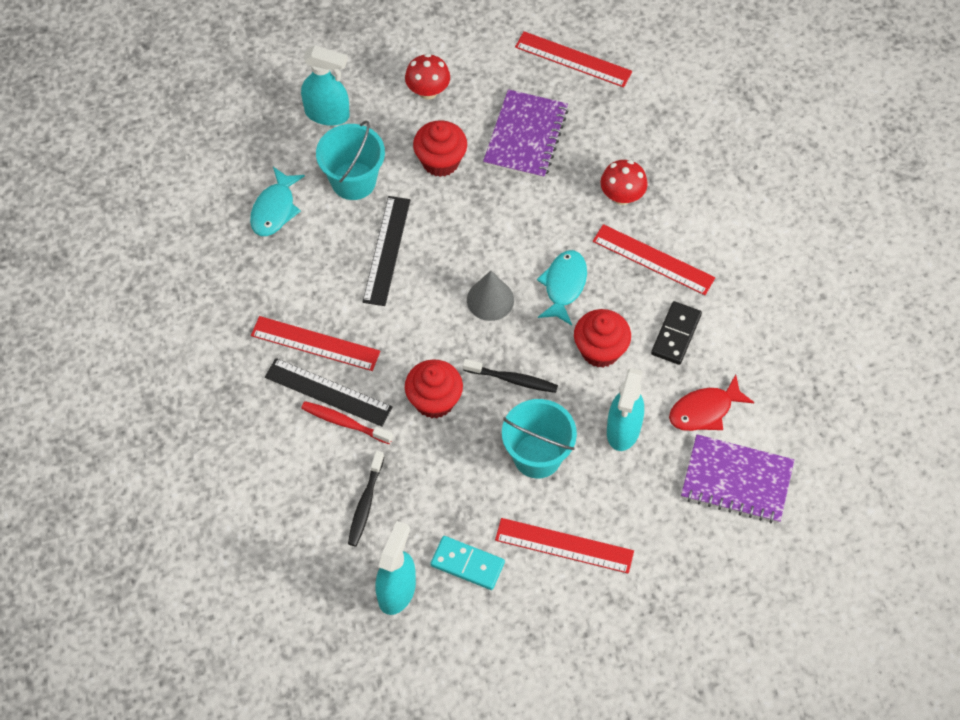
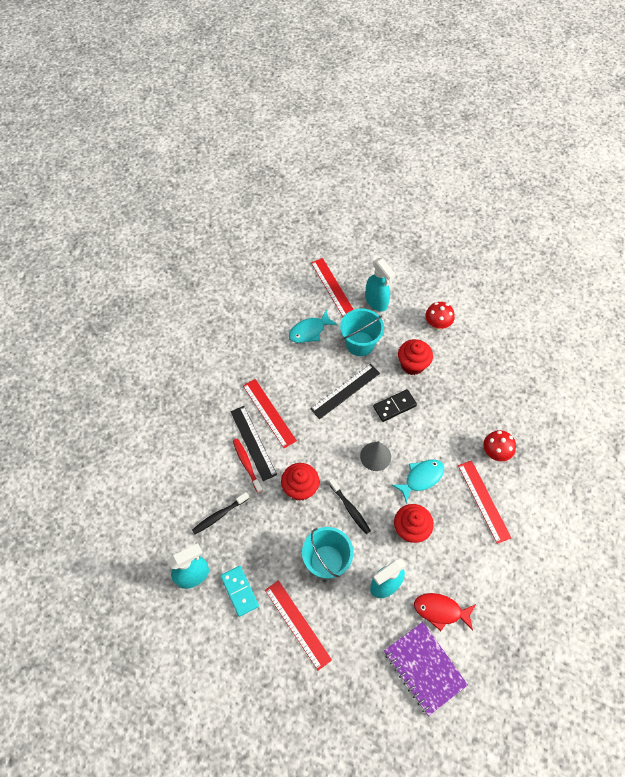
camera: 40 degrees right, 0 degrees up
(525, 136) = (469, 382): purple notebook -> none
(573, 59) = (530, 359): red ruler -> red ruler (332, 287)
(676, 334) = (461, 553): black domino -> black domino (394, 406)

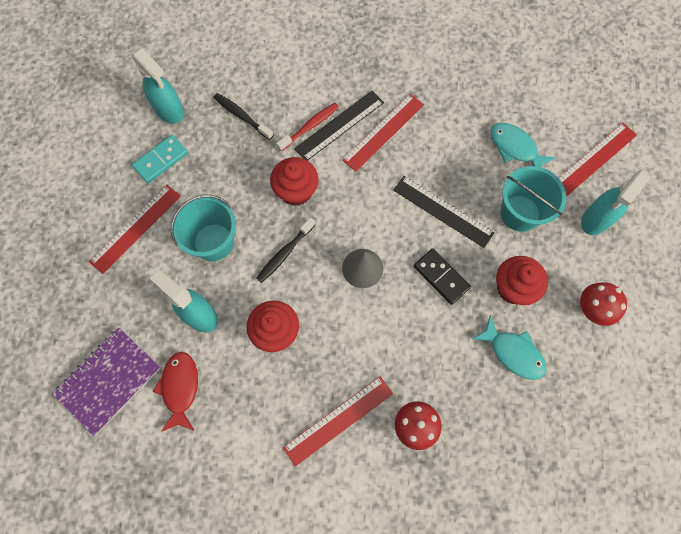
camera: 75 degrees right, 10 degrees up
(421, 478) = (348, 331): turquoise fish -> turquoise fish (513, 352)

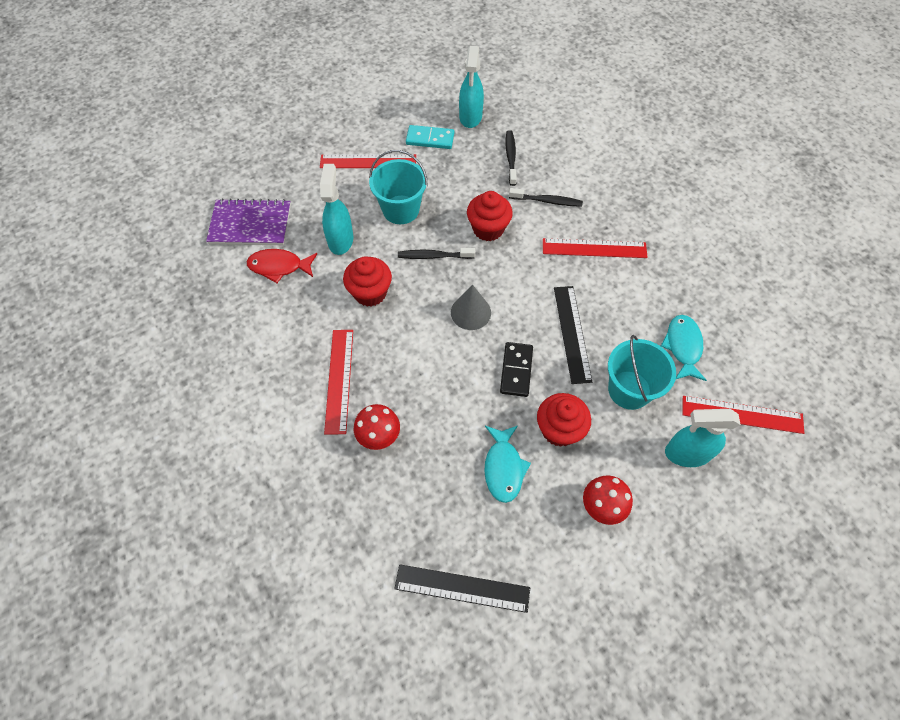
camera: 50 degrees right, 10 degrees down
(180, 388) = (279, 267): red fish -> red fish turned 135 degrees counterclockwise
(310, 126) = (547, 201): red toothbrush -> black toothbrush
(338, 420) = (339, 380): red ruler -> red ruler turned 75 degrees clockwise
(339, 125) = (568, 217): black ruler -> black ruler (462, 588)

